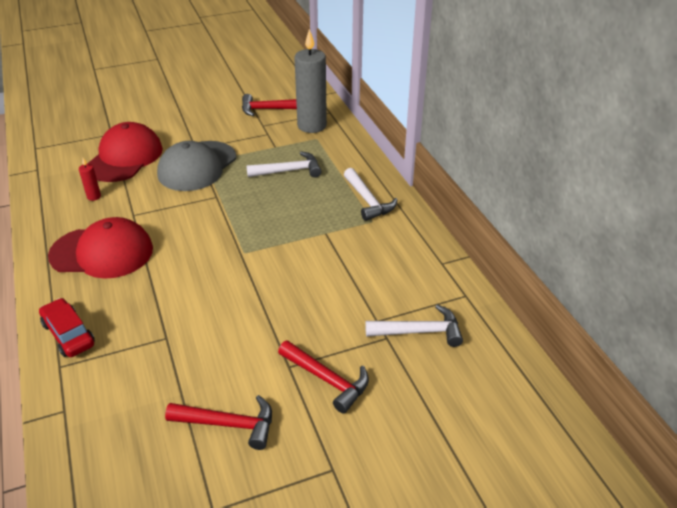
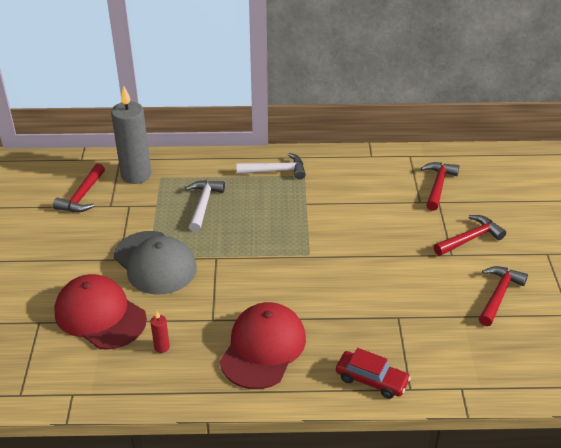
camera: 70 degrees left, 0 degrees up
(68, 334) = (371, 380): red car -> red car turned 135 degrees counterclockwise
(419, 331) = (438, 185): white hammer -> red hammer

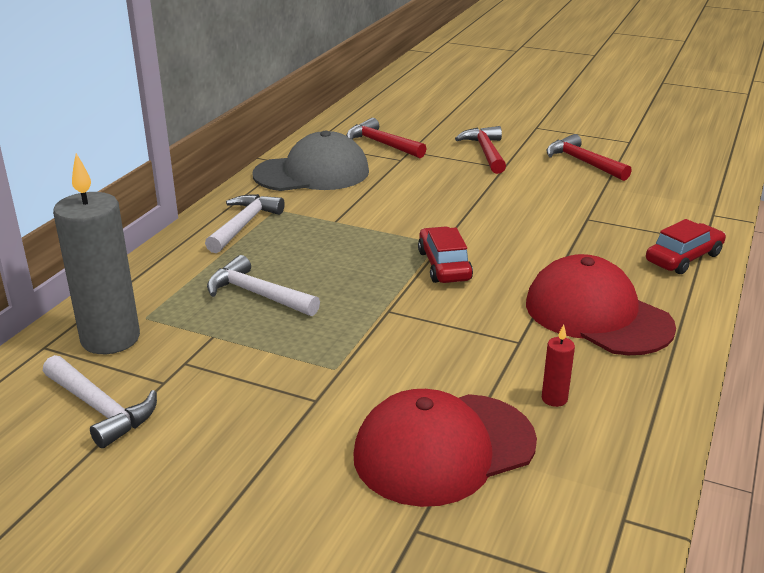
camera: 65 degrees left, 10 degrees down
(82, 196) = (100, 408): red hammer -> white hammer
(155, 263) = (355, 366): grey cap -> grey cap (312, 173)
(281, 265) = (444, 265): none -> red car

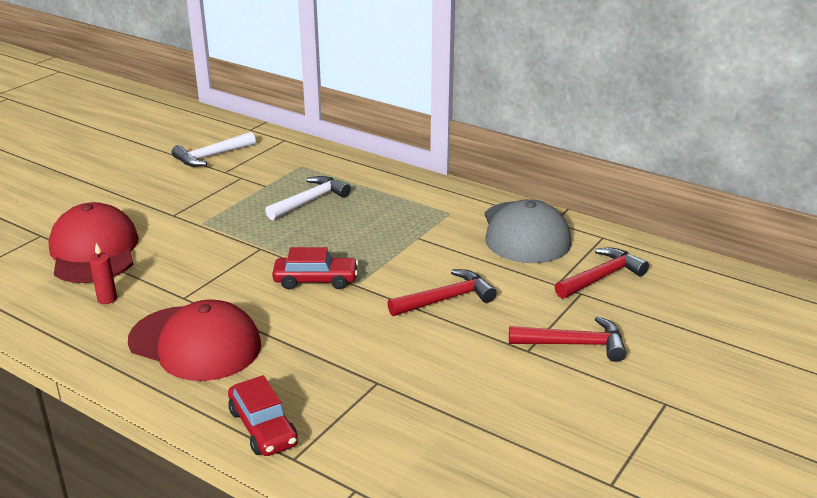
camera: 100 degrees right, 0 degrees up
(110, 339) = (281, 156): grey candle -> none
(244, 225) = (423, 198): white hammer -> none
(583, 162) = (535, 417): red hammer -> red hammer (446, 299)
(597, 315) = (195, 343): red cap -> red cap turned 60 degrees clockwise

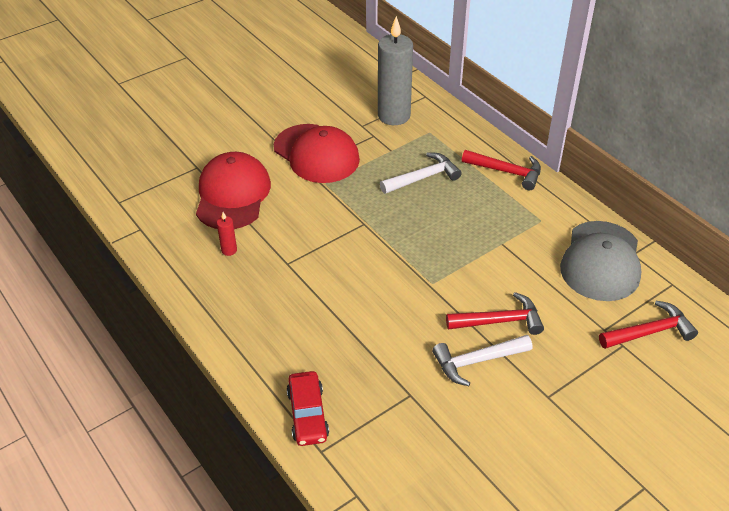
camera: 20 degrees right, 15 degrees up
(195, 343) = (282, 315): red cap -> red cap (316, 154)
(211, 156) = (356, 104): white hammer -> white hammer (477, 361)
(257, 159) = (394, 116): none -> grey candle
(316, 280) = (397, 271): red car -> none
(574, 344) = (591, 401): red hammer -> red hammer (506, 172)

